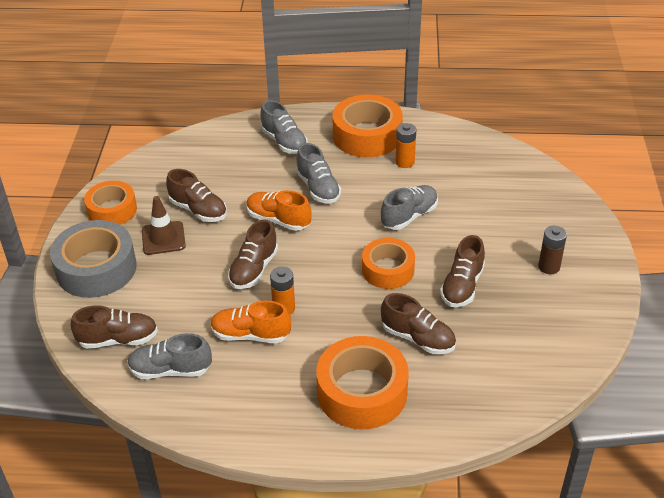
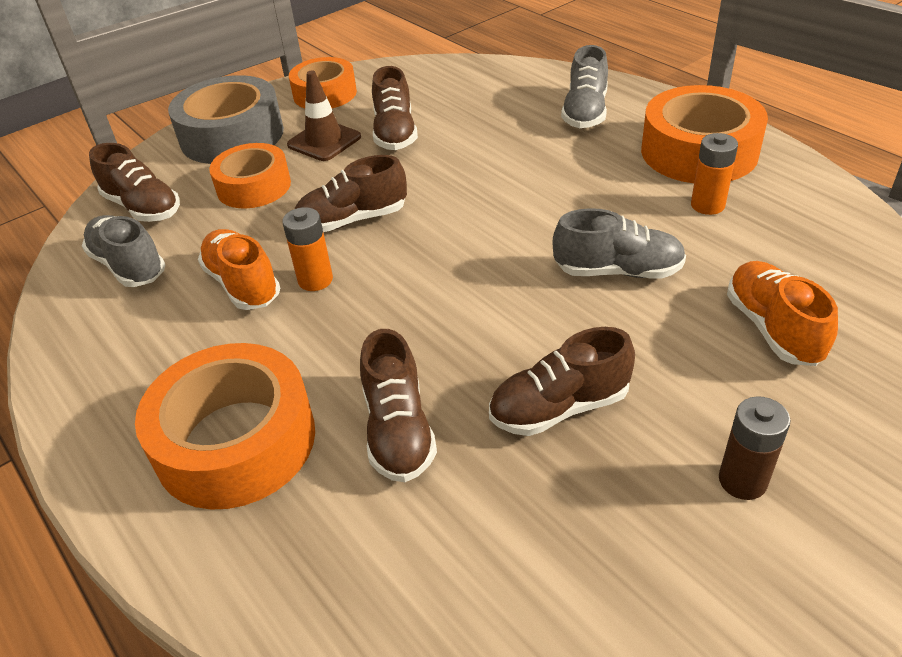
camera: 50 degrees right, 0 degrees up
(278, 220) = (456, 186): orange shoe -> orange shoe (772, 328)
(318, 188) = (550, 177): grey shoe -> none
(388, 270) = (492, 317): orange tape -> orange tape (254, 186)

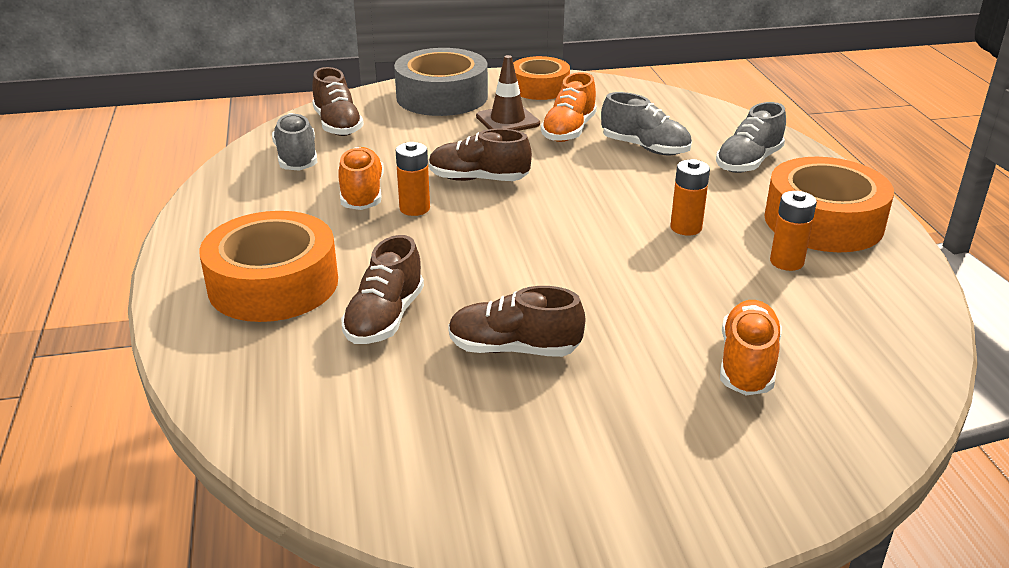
camera: 25 degrees right, 10 degrees down
(254, 186) = (426, 135): orange tape -> none
(395, 133) = (569, 131): brown shoe -> orange shoe
(593, 202) = (686, 228): none -> orange battery
(618, 271) = (655, 281): grey shoe -> grey shoe (645, 148)
(742, 481) = (608, 447): brown battery -> none

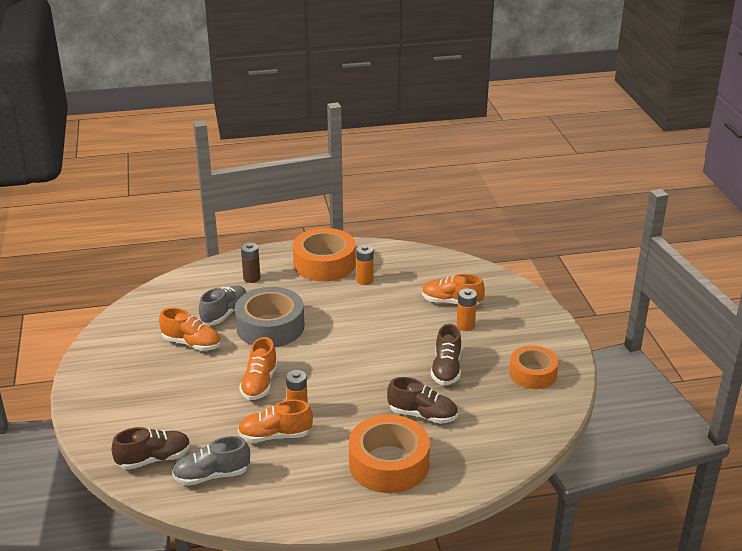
camera: 90 degrees left, 0 degrees up
(442, 97) = (112, 405): grey tape -> grey tape (270, 326)
(478, 179) = (259, 383): brown shoe -> orange shoe
(507, 120) = (167, 371): brown traffic cone -> none
(539, 88) = (109, 355): orange tape -> orange tape (533, 373)
(686, 228) = (328, 307): orange battery -> orange battery (465, 326)
(748, 162) = (251, 278): grey shoe -> brown battery

